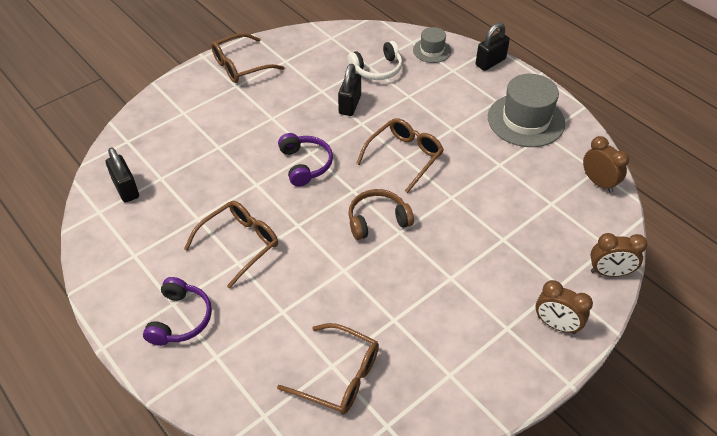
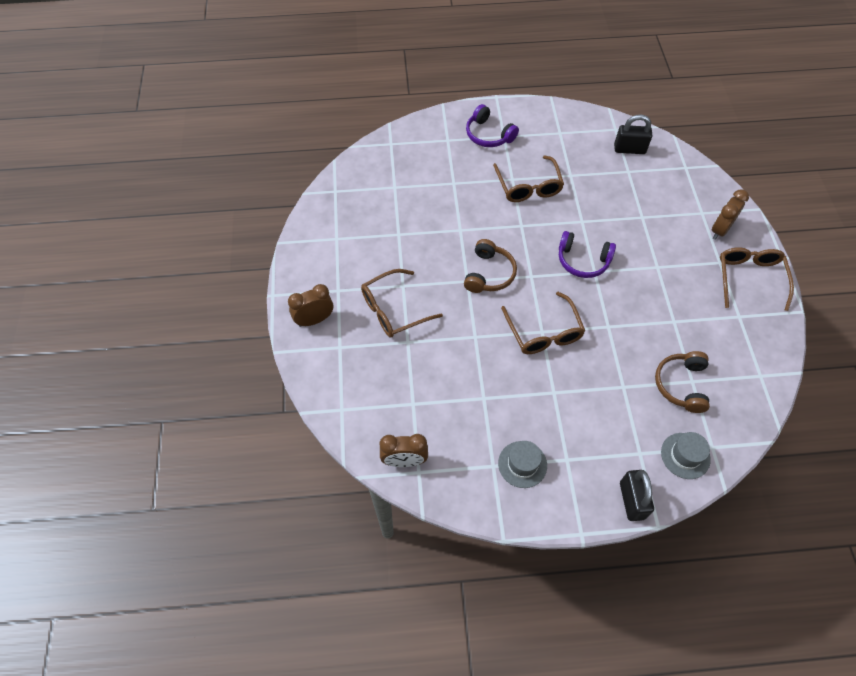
camera: 125 degrees right, 10 degrees up
(339, 376) = (384, 186): brown glasses -> brown glasses (393, 310)
(350, 105) = (639, 331): black padlock -> none
(377, 69) = (681, 385): white headphones -> brown headphones
(526, 120) = (522, 464): grey hat -> grey hat, size x0.55
(609, 272) = (320, 389): brown clock -> brown clock (720, 230)

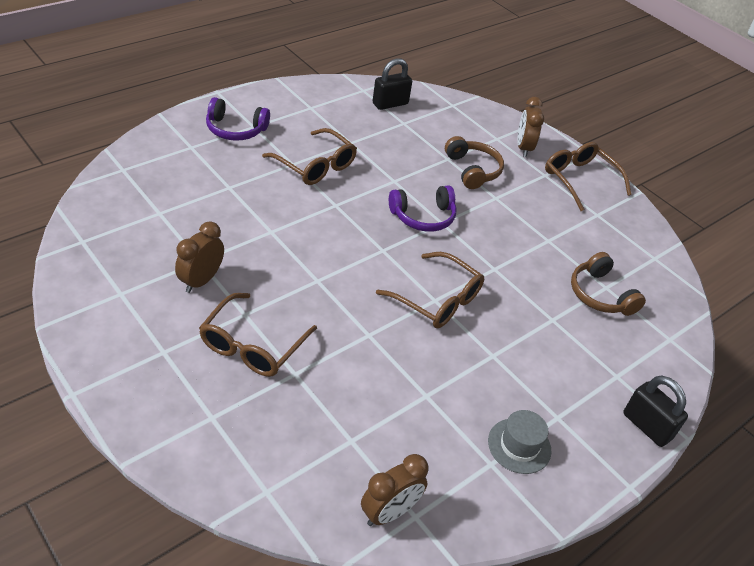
camera: 40 degrees left, 15 degrees down
(314, 320) = (155, 399): brown clock -> brown clock (201, 281)
(489, 274) = (336, 264): brown headphones -> brown headphones (472, 170)
(685, 455) = (655, 358): grey hat -> none

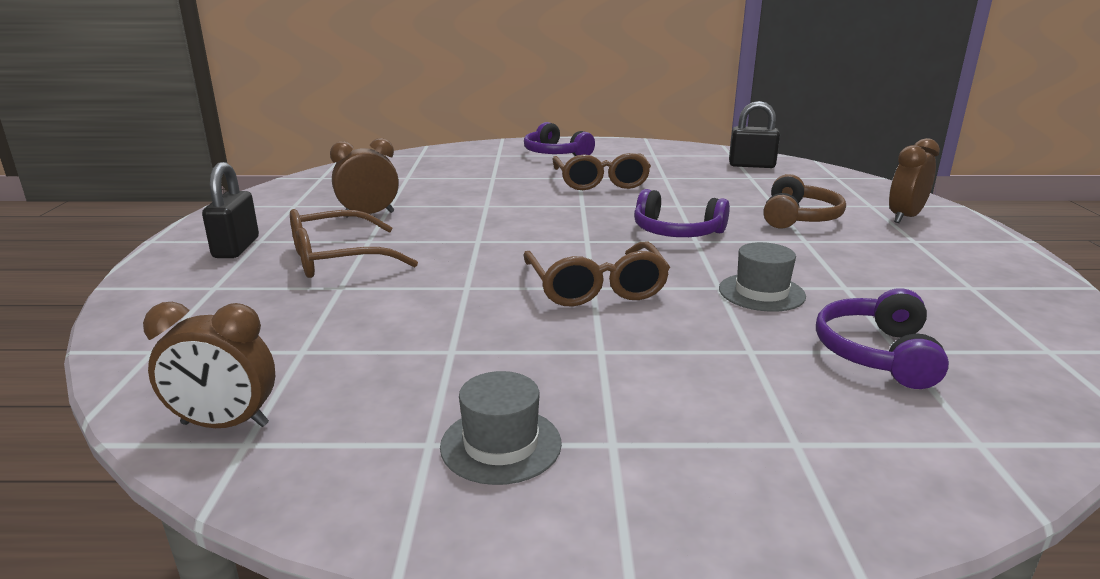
camera: 45 degrees right, 20 degrees down
(517, 264) = (761, 292): none -> grey hat
(579, 179) = (974, 254): brown glasses -> none
(600, 294) = (877, 354): brown headphones -> purple headphones
(647, 426) = (781, 526): black padlock -> black padlock (236, 248)

